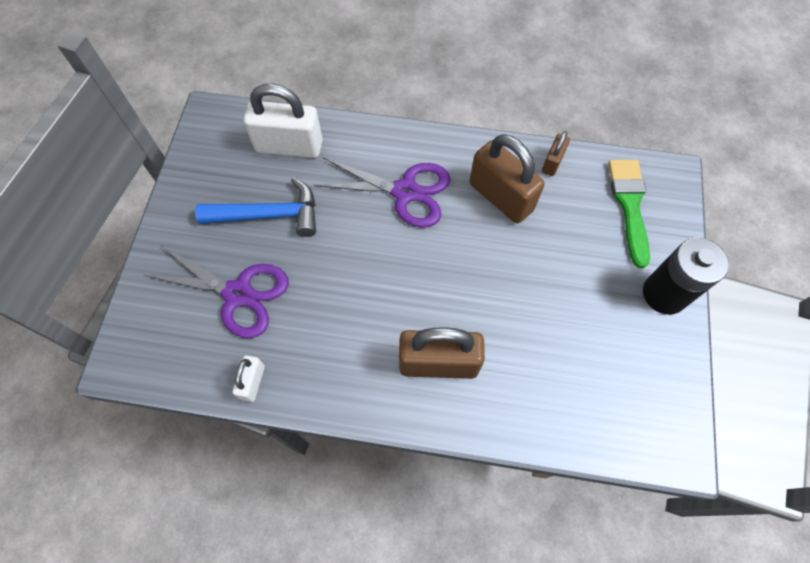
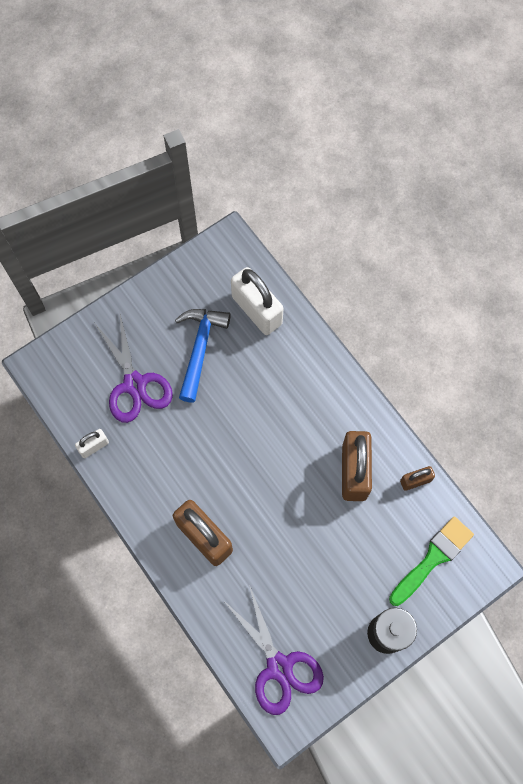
camera: 45 degrees right, 5 degrees up
(269, 215) = (200, 348): blue hammer -> blue hammer turned 120 degrees counterclockwise
(405, 192) = (297, 410): purple scissors -> purple scissors (279, 667)

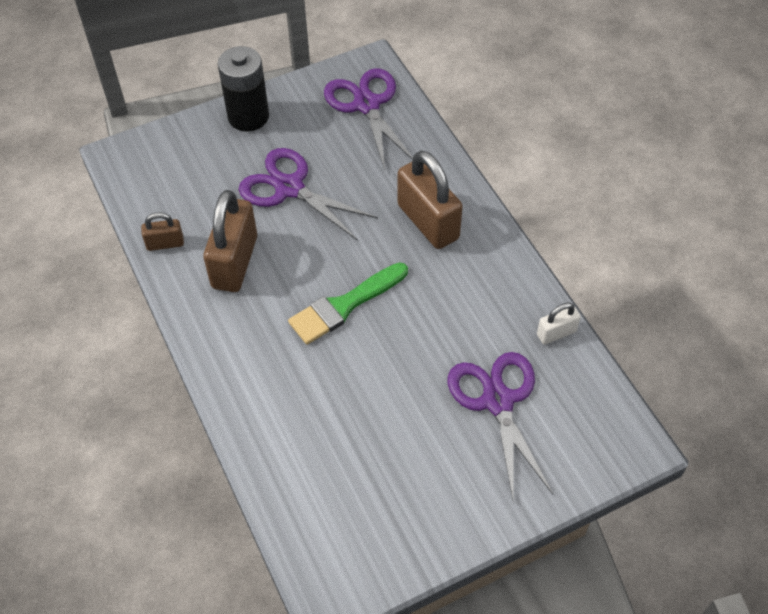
camera: 170 degrees left, 15 degrees down
(200, 348) = (401, 435): blue hammer -> none
(257, 310) = (310, 477): white padlock -> none
(328, 555) = (289, 188): none -> purple scissors
(433, 558) = (174, 170): green brush -> green brush (344, 306)

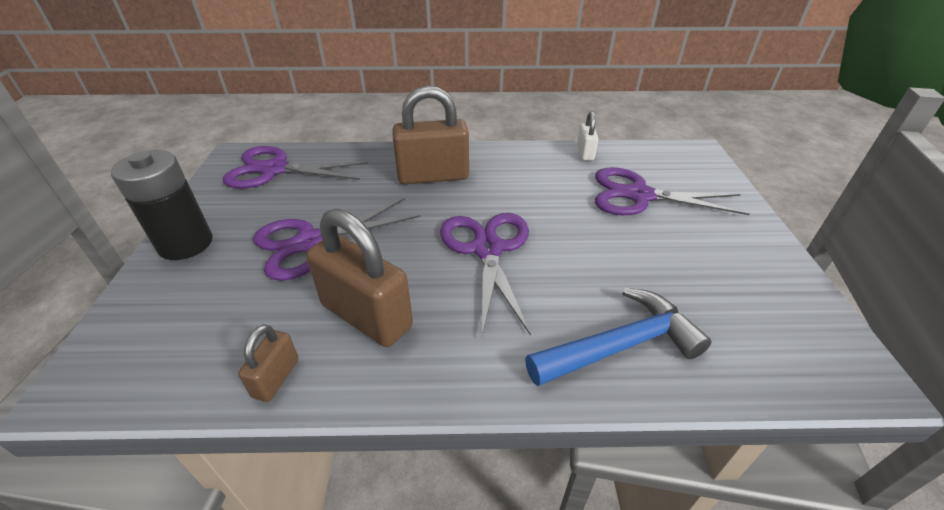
camera: 65 degrees left, 15 degrees down
(282, 426) = (620, 345): none -> blue hammer
(344, 306) = (488, 249): green brush -> purple scissors

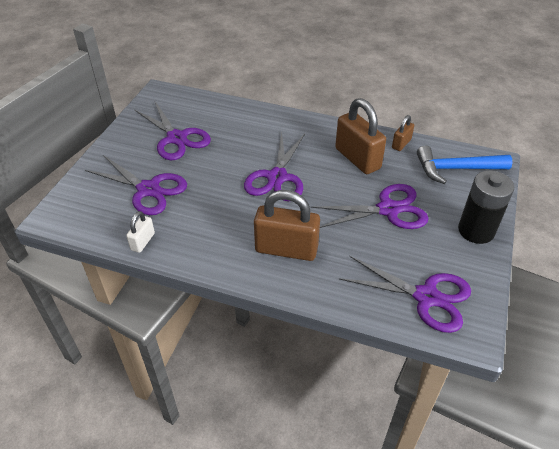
camera: 160 degrees left, 5 degrees up
(620, 345) = (244, 120): blue hammer -> blue hammer (455, 169)
(692, 273) = (176, 138): none -> purple scissors

